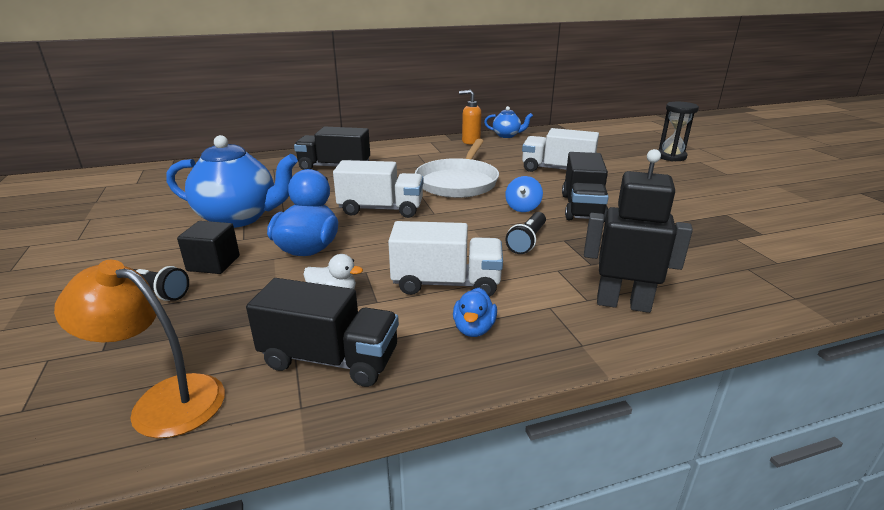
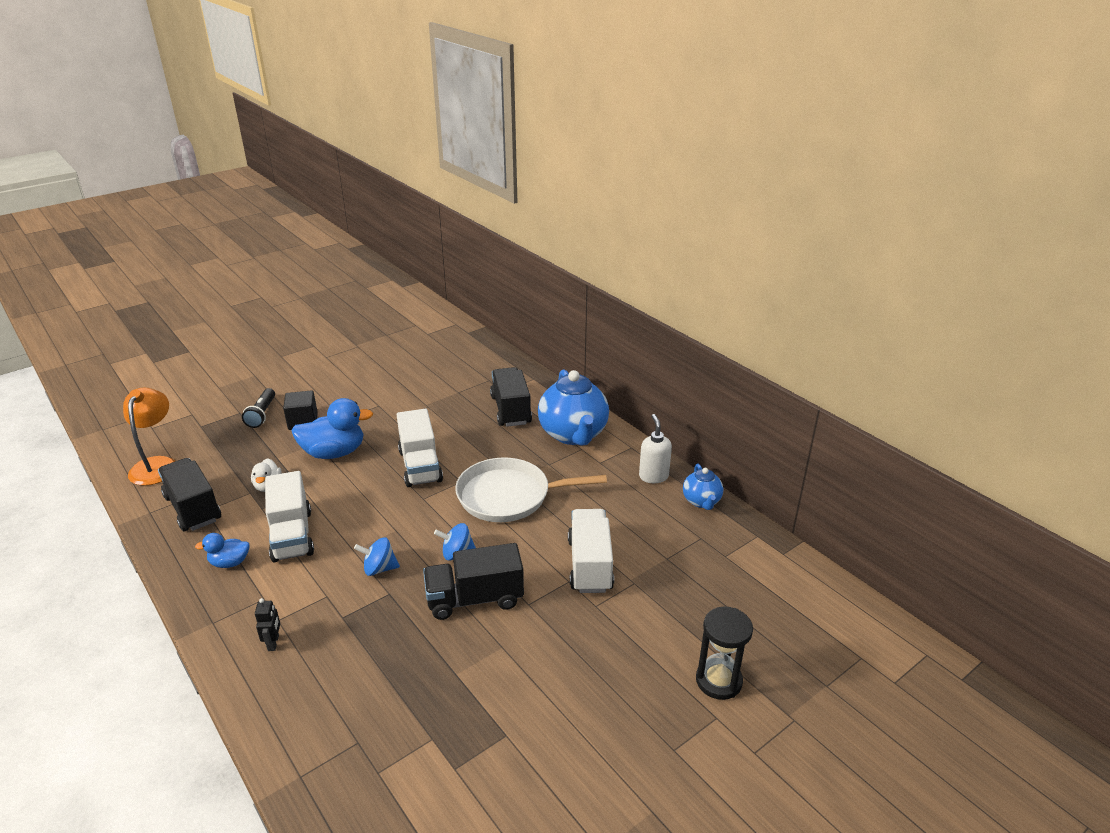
camera: 70 degrees right, 5 degrees up
(239, 218) = (378, 403): blue teapot -> blue teapot (573, 434)
(330, 359) = (193, 508): black truck -> black truck turned 150 degrees clockwise
(470, 141) = (653, 476): orange soap dispenser -> white soap dispenser
(527, 241) = (379, 568): black flashlight -> blue spinning top
(623, 303) = (273, 643): black robot -> black robot, size x0.45

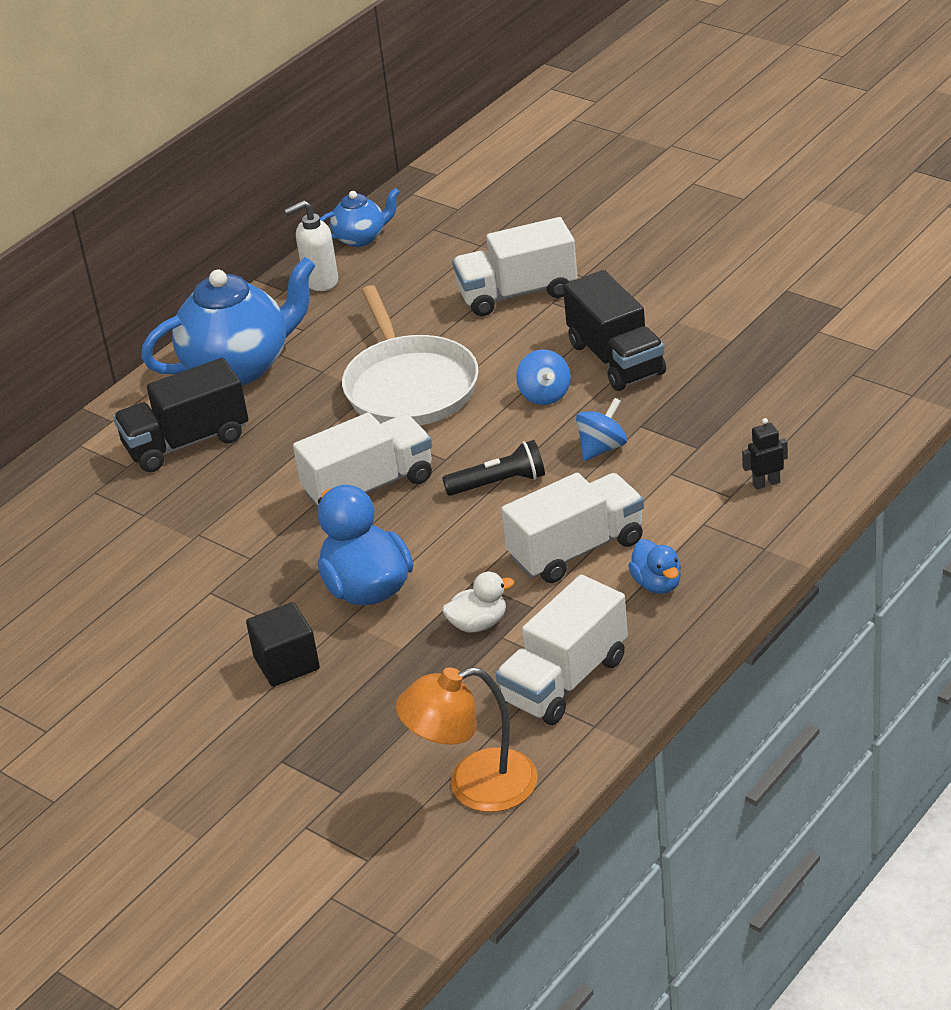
camera: 100 degrees left, 5 degrees up
(193, 508) = (565, 680): black truck -> white truck
(262, 414) = (279, 726): black flashlight -> black flashlight (499, 483)
(379, 568) = (602, 448): blue spinning top -> blue spinning top turned 120 degrees counterclockwise
(718, 681) = (647, 187): black hourglass -> none

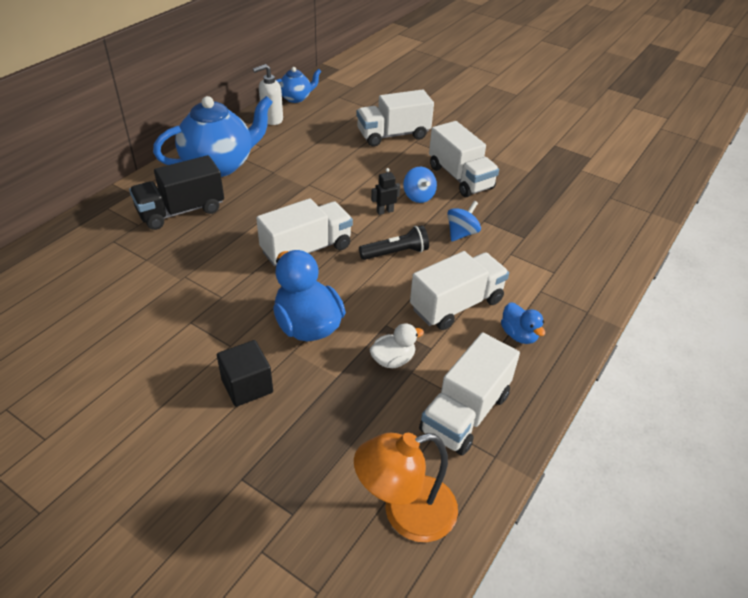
camera: 10 degrees left, 5 degrees up
(409, 386) = (330, 185): white pan -> none
(616, 359) = (460, 177): black truck -> white truck
(766, 483) = (576, 265): black robot -> black robot (385, 211)

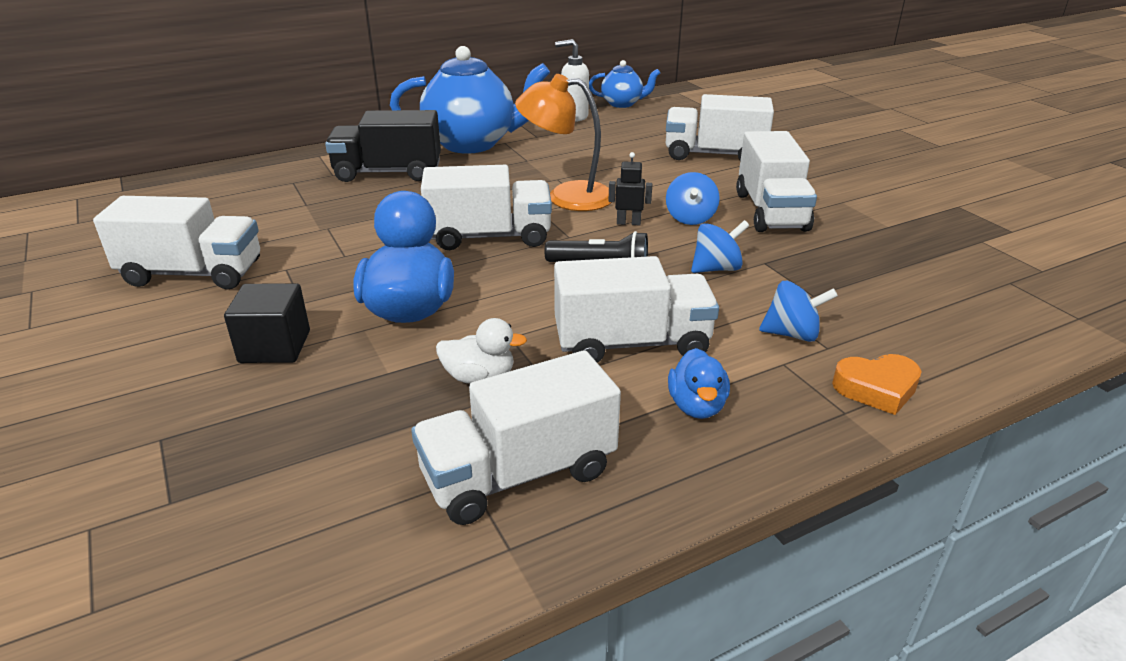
camera: 30 degrees right, 10 degrees down
(124, 349) = (193, 273): none -> white truck
(405, 513) = (305, 566): orange lamp -> orange lamp (566, 196)
(532, 269) = (792, 334): none -> blue spinning top
(592, 291) = (876, 389): none -> orange heart

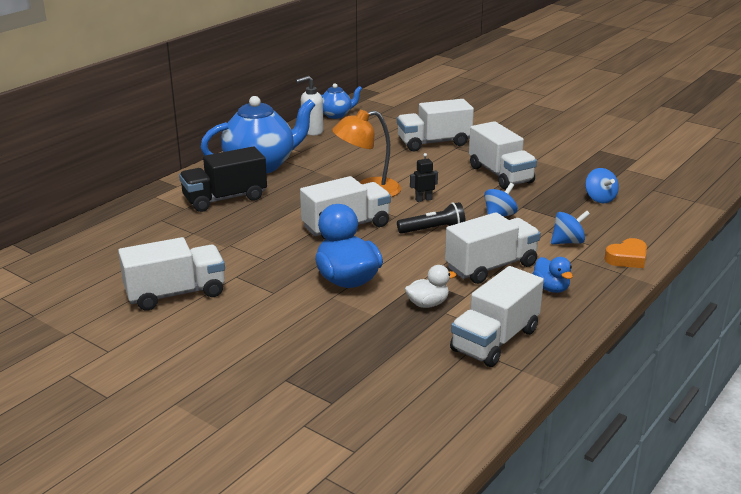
camera: 25 degrees left, 5 degrees down
(275, 346) = (290, 319): black cube -> none
(690, 218) = (457, 189): blue spinning top -> blue spinning top (599, 199)

